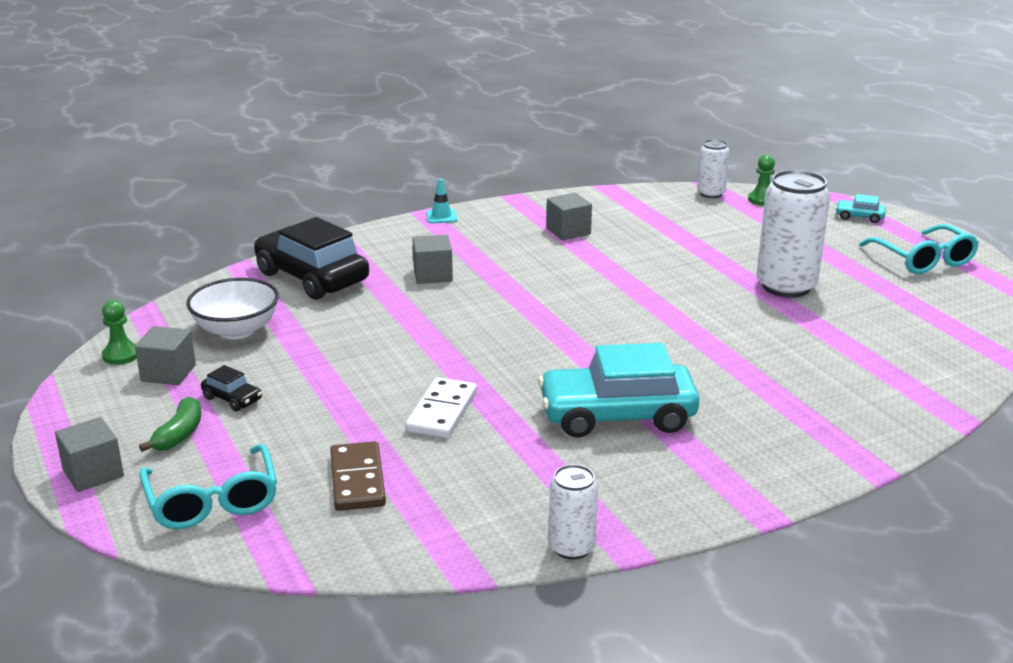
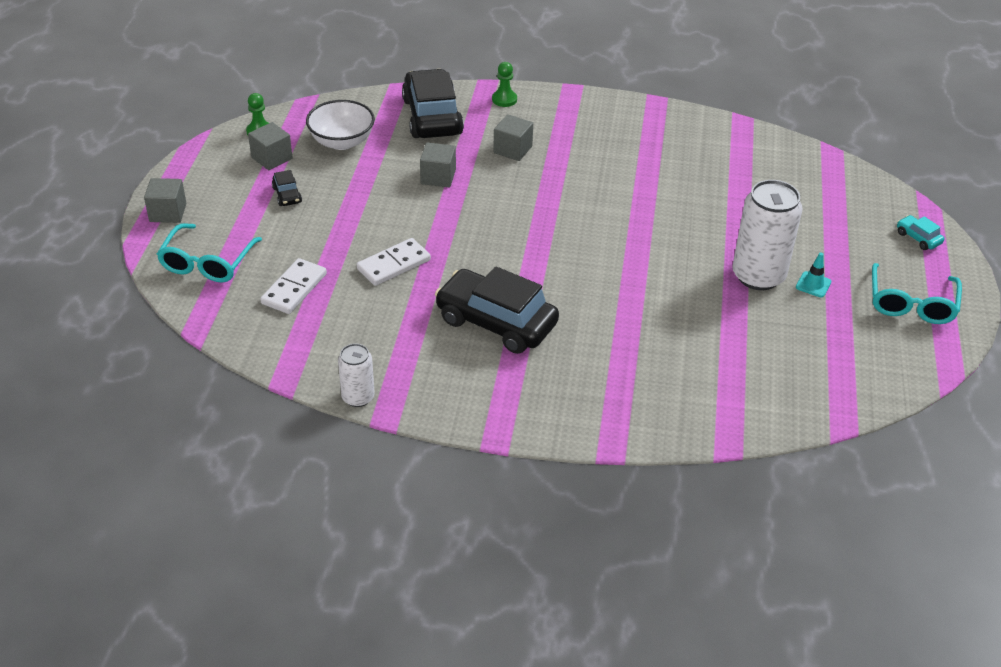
camera: 35 degrees right, 15 degrees up
(179, 434) = (235, 207): green banana -> none
(357, 480) = (294, 289): brown domino -> white domino
(441, 216) = (580, 97): turquoise traffic cone -> turquoise traffic cone (813, 284)
(568, 231) = (656, 150): grey cube -> grey cube (438, 177)
(617, 415) = (496, 322): turquoise car -> black car
(711, 194) = (820, 160): white can -> none
(762, 200) = (856, 185): green pawn -> green pawn (504, 99)

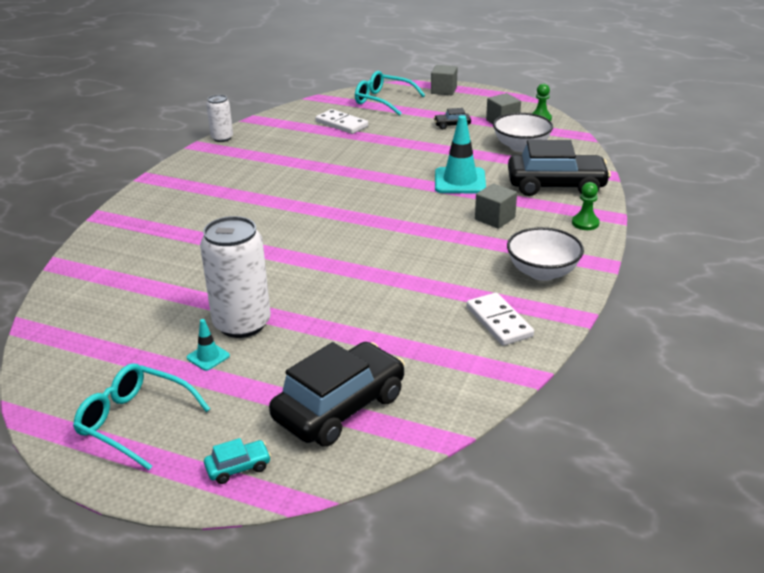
camera: 105 degrees right, 10 degrees down
(393, 264) = (351, 156): white domino -> white domino (499, 322)
(438, 177) = (460, 181): grey cube -> turquoise traffic cone
(496, 322) = (262, 188): black car -> black car (340, 407)
(598, 119) = (542, 272): none -> white bowl

